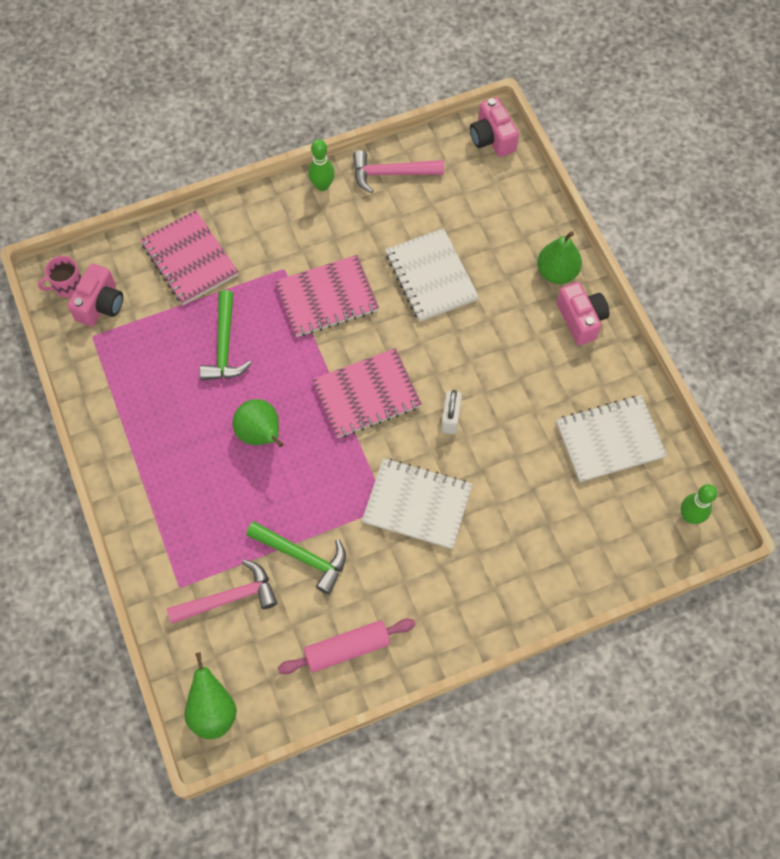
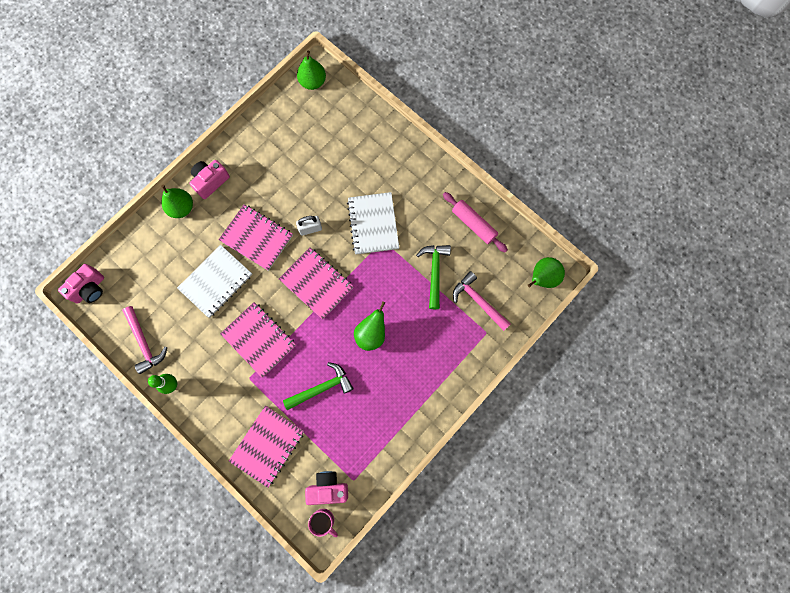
camera: 115 degrees left, 10 degrees up
(469, 346) = (257, 238): none -> pink notebook
(609, 440) = (284, 138): white notebook -> none
(689, 516) = (313, 82): green bowling pin -> green pear

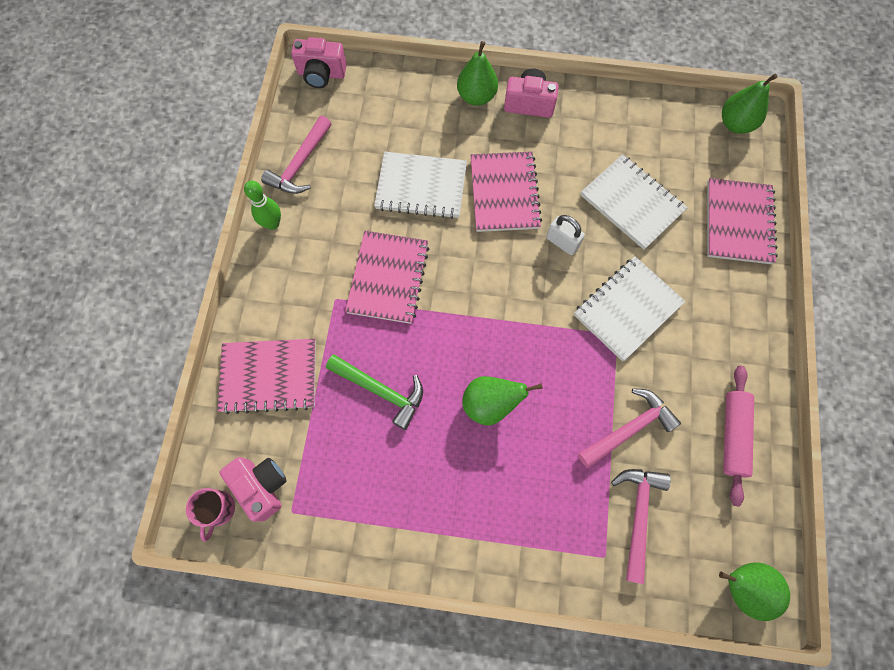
camera: 55 degrees right, 5 degrees down
(316, 174) = (632, 203): none -> white notebook
(316, 283) = (503, 295): pink notebook -> pink notebook (738, 222)
(434, 272) = (629, 428): green hammer -> pink hammer

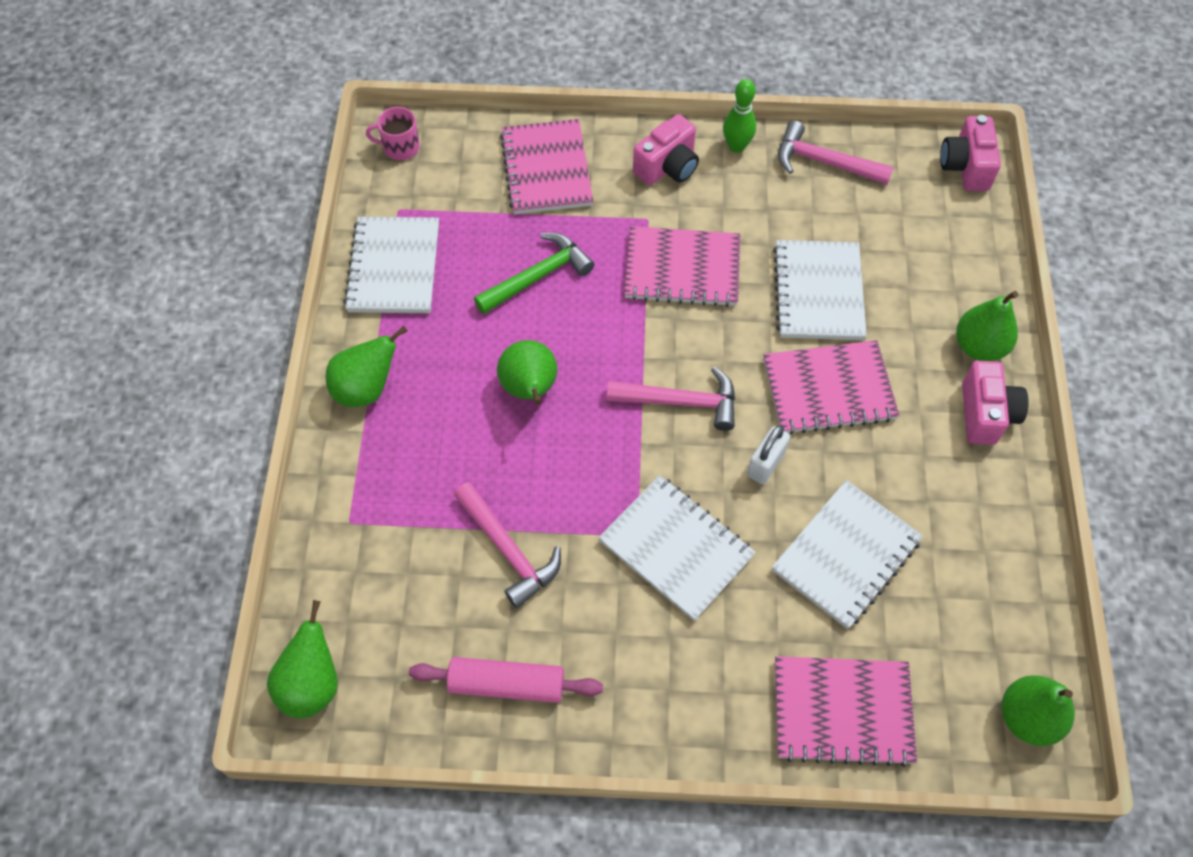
camera: 85 degrees right, 10 degrees down
(262, 486) = (425, 180): pink camera -> pink camera (667, 167)
(356, 517) = (393, 267): none -> white notebook
(381, 390) = (538, 276): green hammer -> green hammer turned 150 degrees counterclockwise
(480, 542) = (366, 389): none -> green pear
(637, 515) = (399, 560): pink hammer -> pink hammer (681, 402)

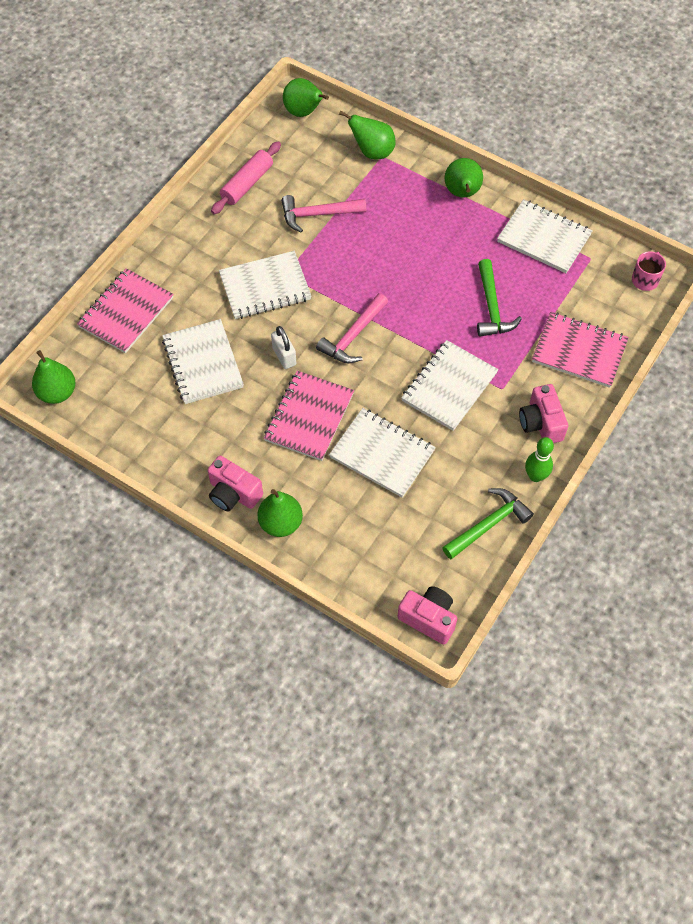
camera: 120 degrees right, 0 degrees up
(530, 389) = (411, 267): green pear -> green pear (372, 152)
(682, 269) = (449, 387): pink notebook -> white notebook
(824, 162) = (488, 524): pink hammer -> green hammer

